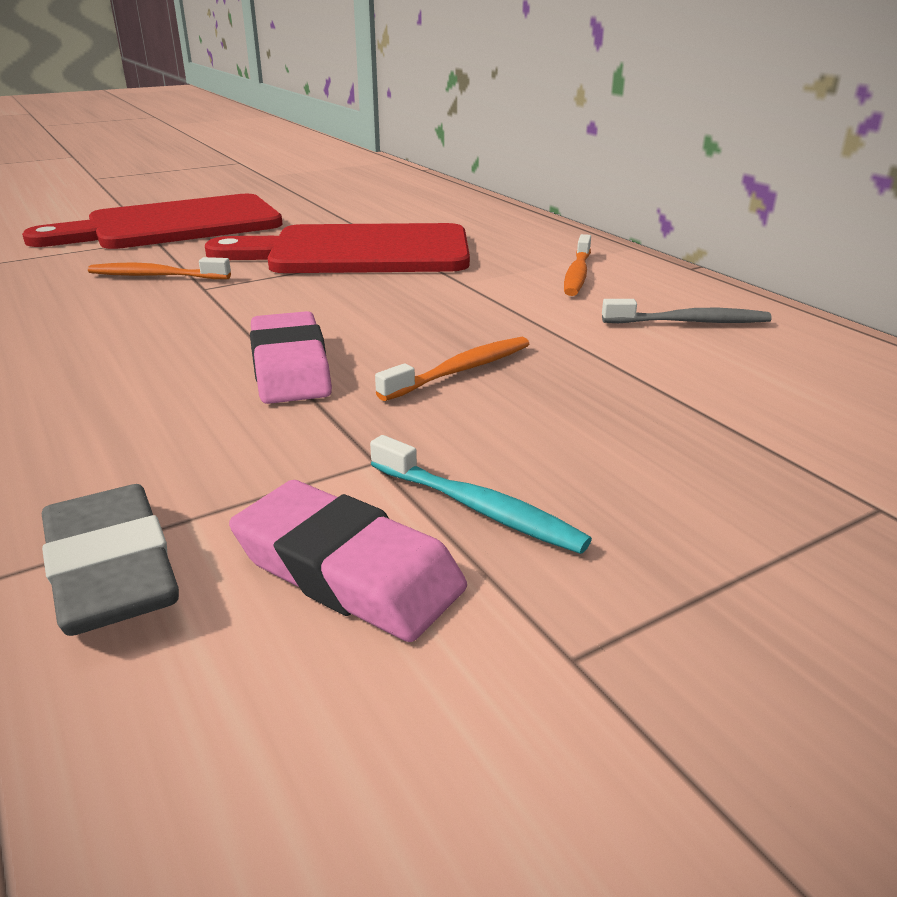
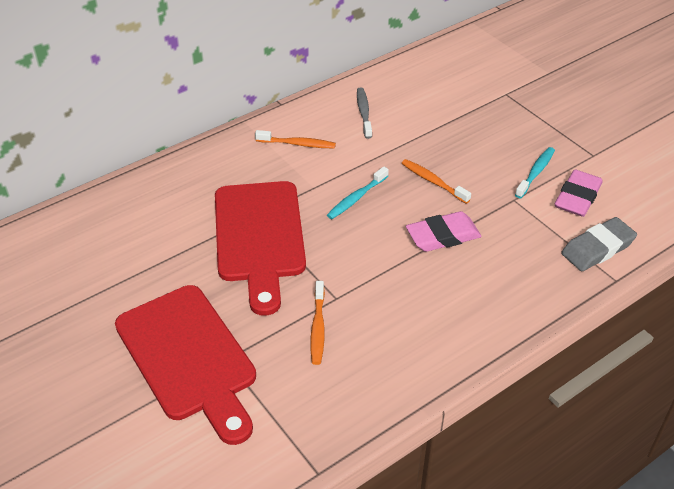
camera: 95 degrees left, 15 degrees up
(426, 306) = (356, 198): none -> turquoise toothbrush

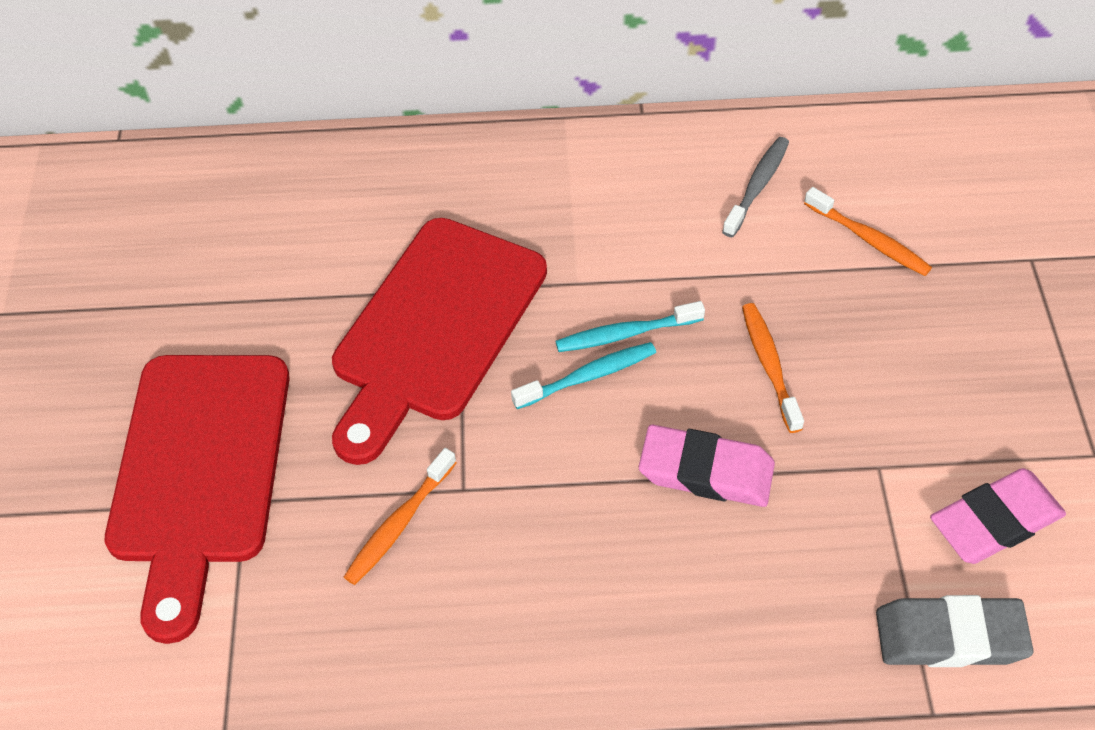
camera: 35 degrees right, 10 degrees up
(297, 144) = (611, 195): orange toothbrush -> orange toothbrush (869, 240)
(535, 172) = (959, 436): turquoise toothbrush -> turquoise toothbrush (588, 376)

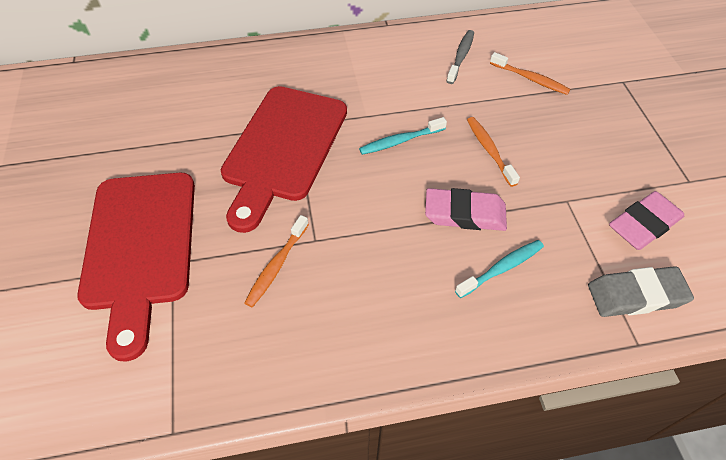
camera: 10 degrees left, 0 degrees up
(588, 376) = (382, 166): turquoise toothbrush -> turquoise toothbrush (502, 268)

